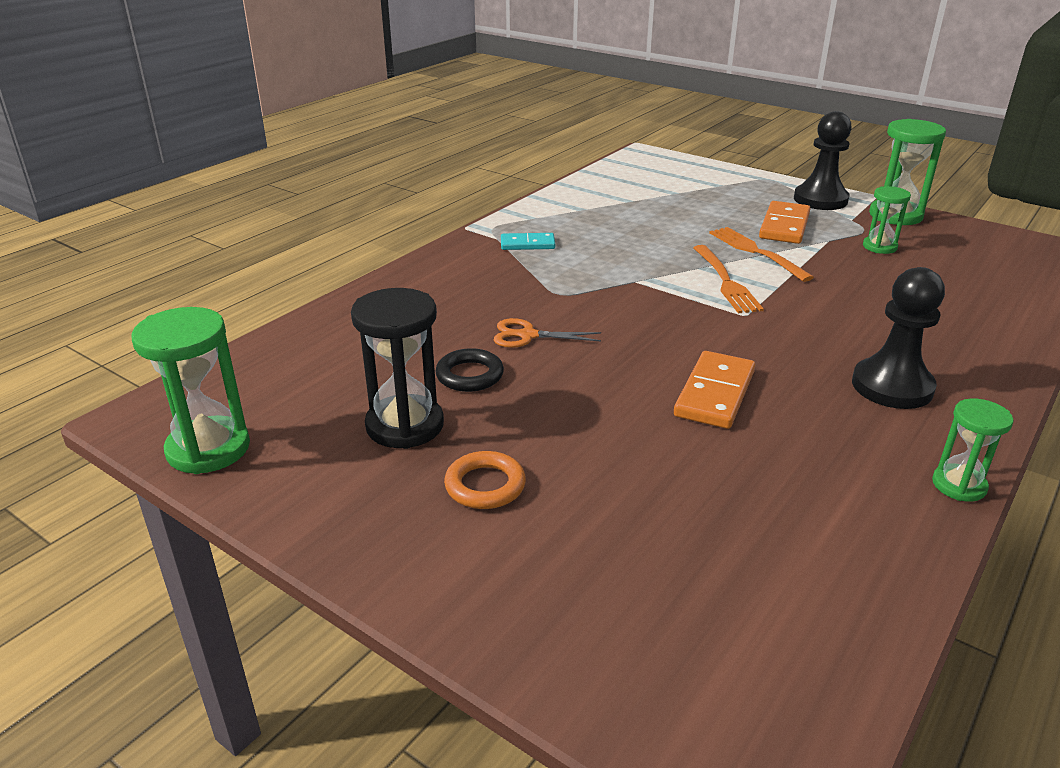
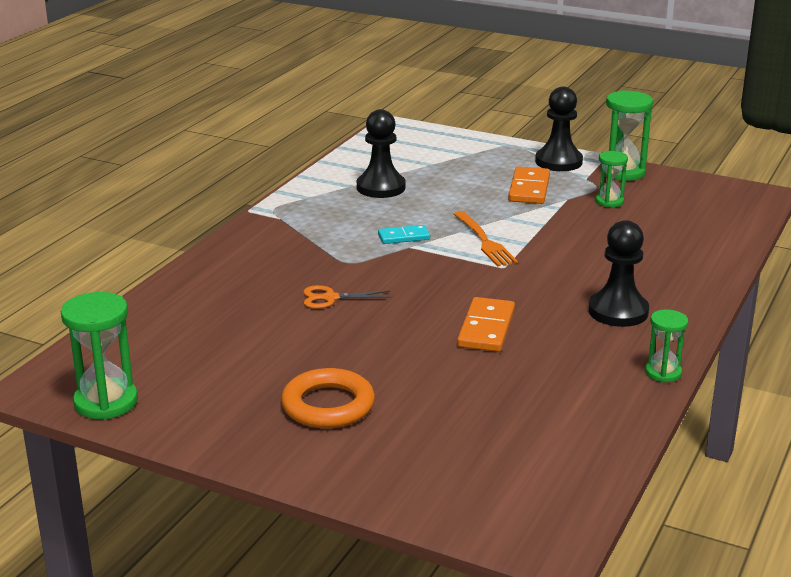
camera: 10 degrees left, 5 degrees down
(405, 425) = (253, 372): black hourglass -> none
(469, 375) = (292, 332): black ring -> none
(485, 485) = (328, 405): orange ring -> orange ring, size x1.55
(527, 244) = (309, 222): turquoise domino -> turquoise domino (404, 237)
(616, 213) = (381, 187): none -> black pawn
(756, 252) = (507, 214): orange fork -> none

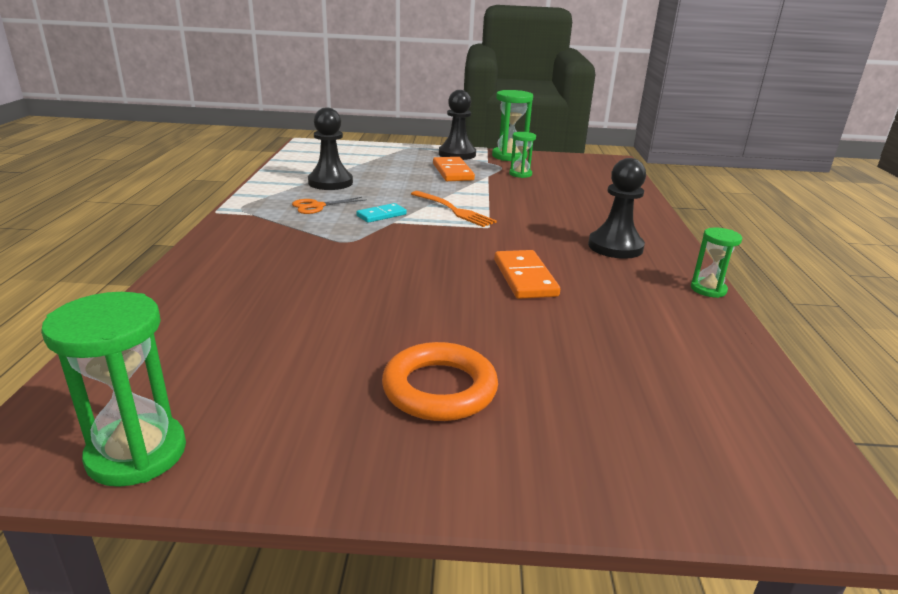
camera: 25 degrees left, 0 degrees up
(330, 298) = (353, 274): orange scissors -> orange scissors (317, 206)

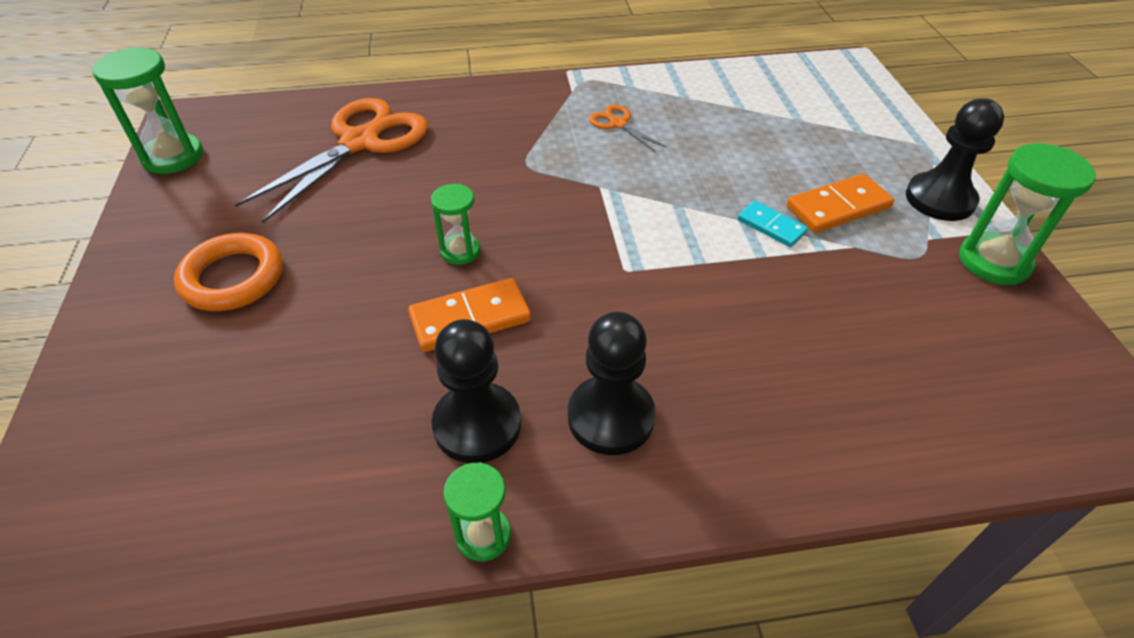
camera: 80 degrees right, 20 degrees up
(239, 310) = (361, 142): none -> orange scissors
(330, 182) = (705, 114): black pawn -> black pawn (477, 425)
(381, 215) = (616, 174): turquoise domino -> turquoise domino (771, 226)
(453, 210) = (670, 230): orange fork -> none
(520, 174) = (896, 284): green hourglass -> green hourglass (460, 251)

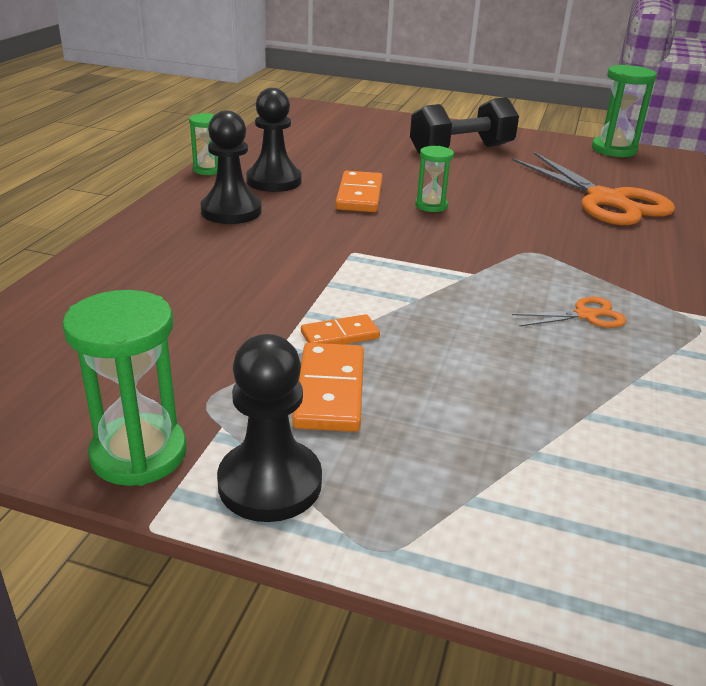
camera: 115 degrees right, 15 degrees down
(233, 278) = (461, 150): orange ring -> black dumbbell
(771, 226) = (340, 335): turquoise domino -> orange domino

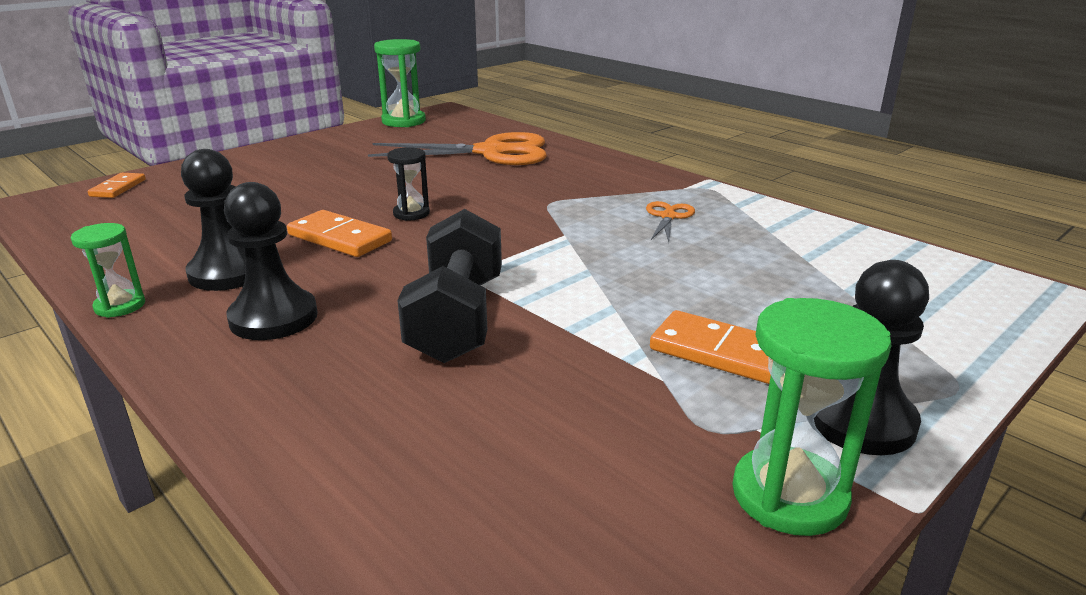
camera: 60 degrees left, 5 degrees down
(340, 335) = (626, 323): orange domino -> orange domino (118, 188)
(431, 206) = (411, 214): green hourglass -> black hourglass
(461, 150) = (309, 168): black dumbbell -> black dumbbell (457, 318)

